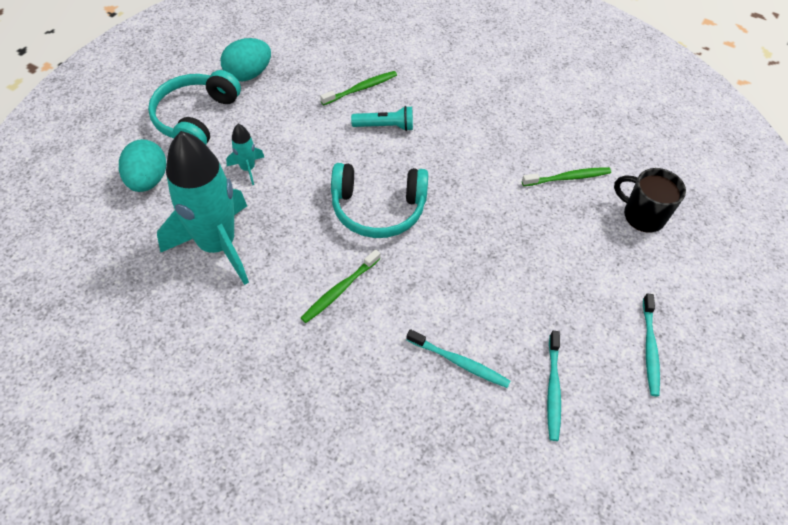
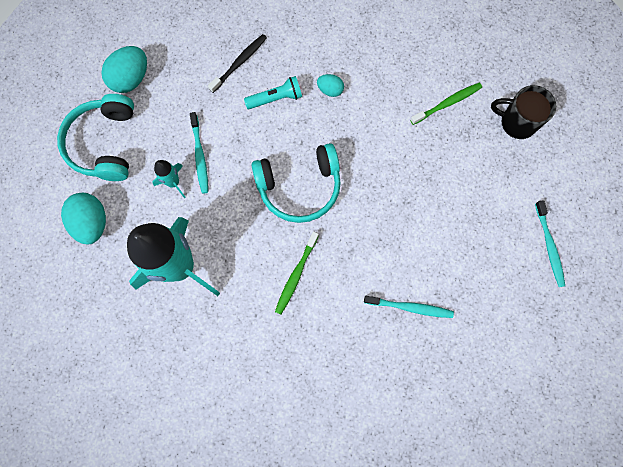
camera: 15 degrees left, 20 degrees up
(361, 88) = (240, 62): green toothbrush -> black toothbrush
(444, 134) = (330, 90): none -> turquoise egg
(553, 389) = (486, 306): turquoise toothbrush -> turquoise toothbrush (200, 156)

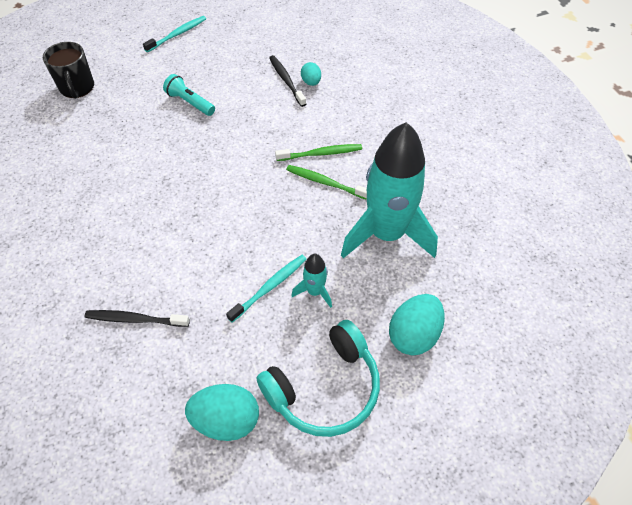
camera: 125 degrees left, 20 degrees down
(276, 98) = (159, 261): turquoise flashlight -> turquoise flashlight (190, 102)
(299, 187) = (241, 192): turquoise headphones -> none
(330, 90) = (121, 223): turquoise egg -> turquoise egg (311, 82)
(410, 307) = (286, 80): turquoise toothbrush -> black toothbrush
(447, 103) = (84, 135): green toothbrush -> green toothbrush (325, 182)

